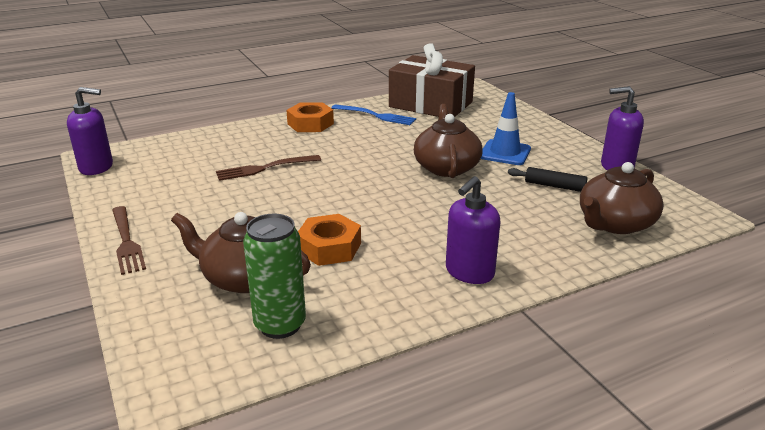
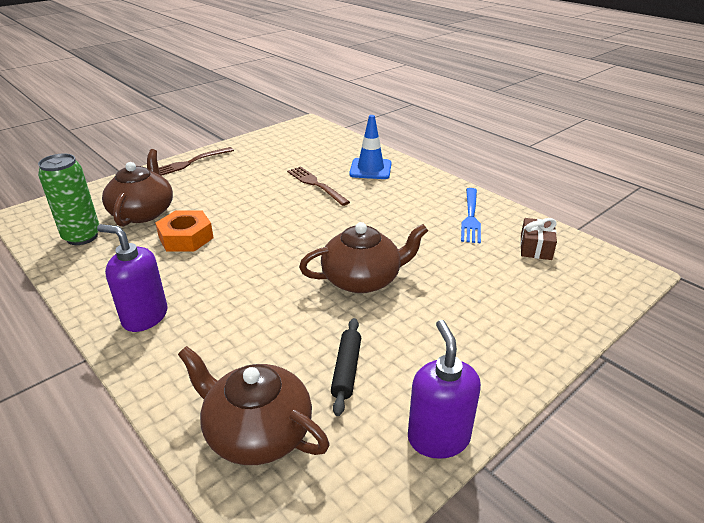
camera: 75 degrees right, 5 degrees up
(96, 167) = (291, 128): purple soap dispenser -> none
(310, 124) = (422, 186): orange nut -> none
(430, 104) = (535, 247): brown gift -> brown gift, size x0.43
(505, 153) = (425, 320): blue traffic cone -> blue traffic cone (370, 169)

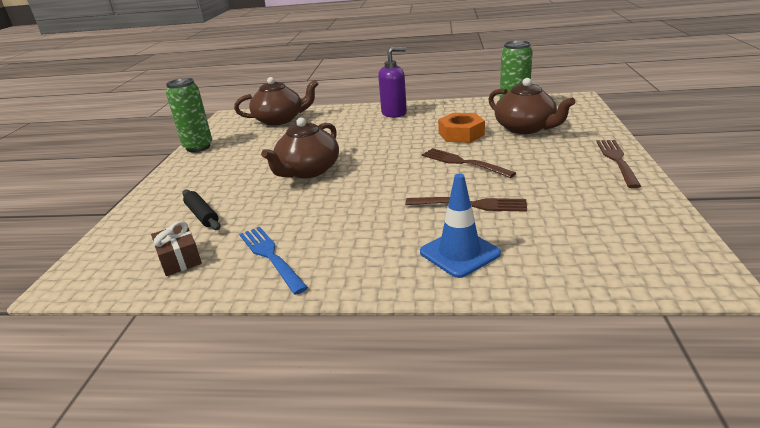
camera: 140 degrees right, 5 degrees down
(253, 211) = (463, 163): none -> brown fork
(347, 370) = (264, 143): black rolling pin -> black rolling pin (202, 215)
(438, 438) = (198, 147): purple soap dispenser -> green can

